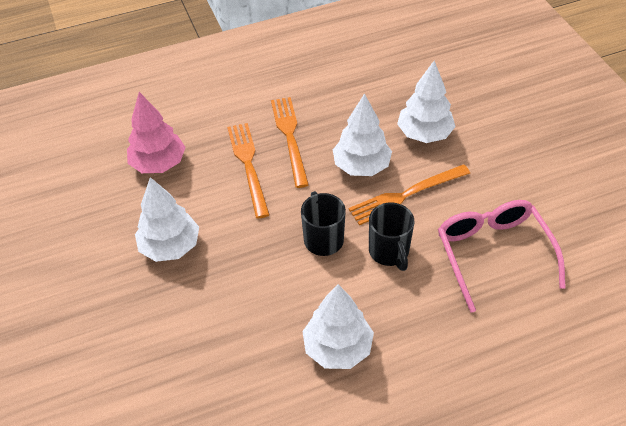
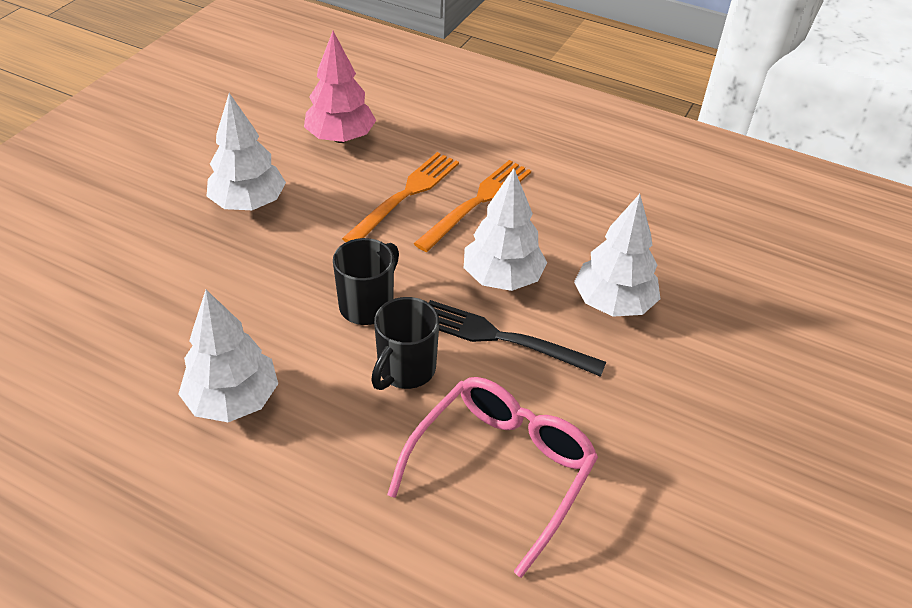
camera: 45 degrees right, 5 degrees down
(405, 195) = (502, 338): orange fork -> black fork

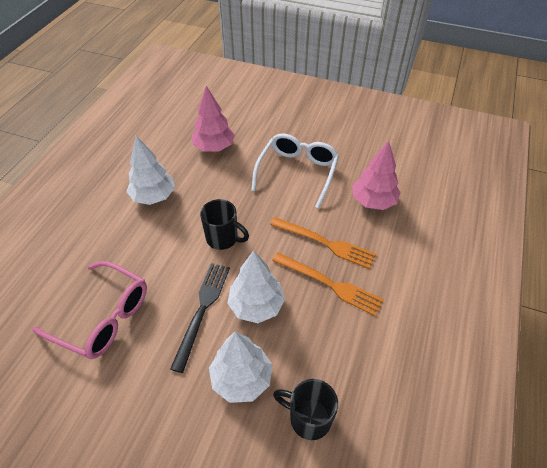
camera: 85 degrees right, 5 degrees up
(130, 303) = (214, 147): none -> pink tree
(249, 203) = (297, 172): white tree -> white glasses
(405, 370) = (174, 263): black mug -> black mug (308, 418)

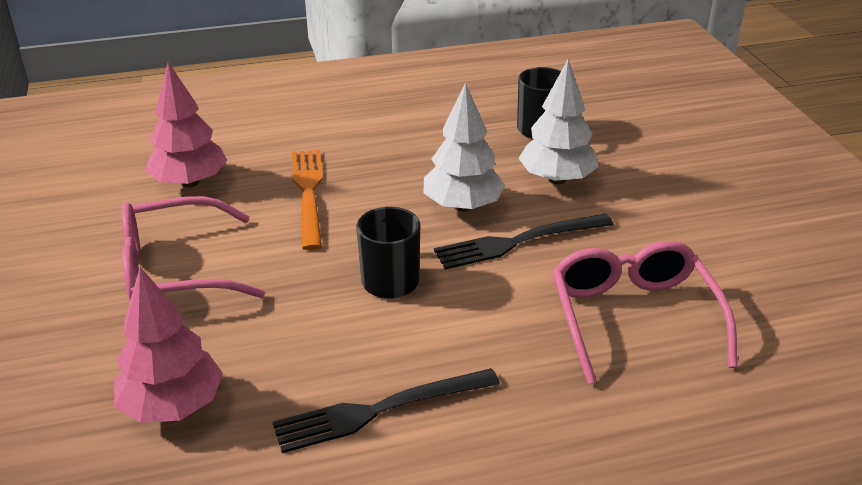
camera: 125 degrees left, 15 degrees down
(153, 196) = (379, 410): white tree -> black fork
(297, 172) = (175, 270): white glasses -> pink glasses
(330, 284) = (372, 169): orange fork -> none

